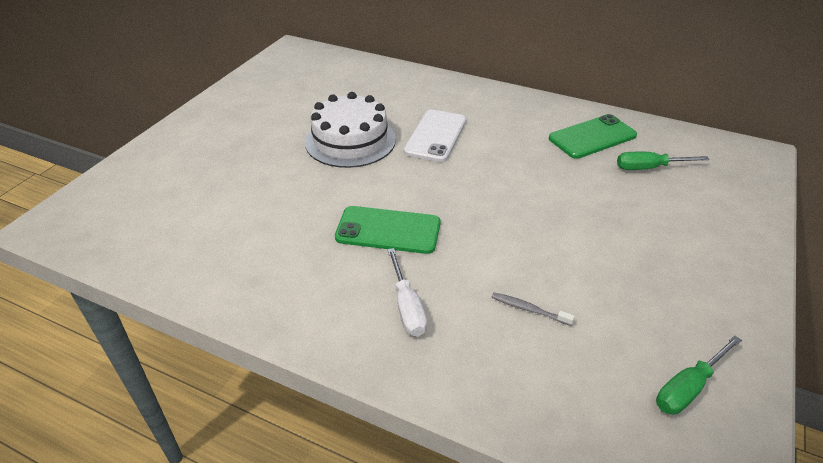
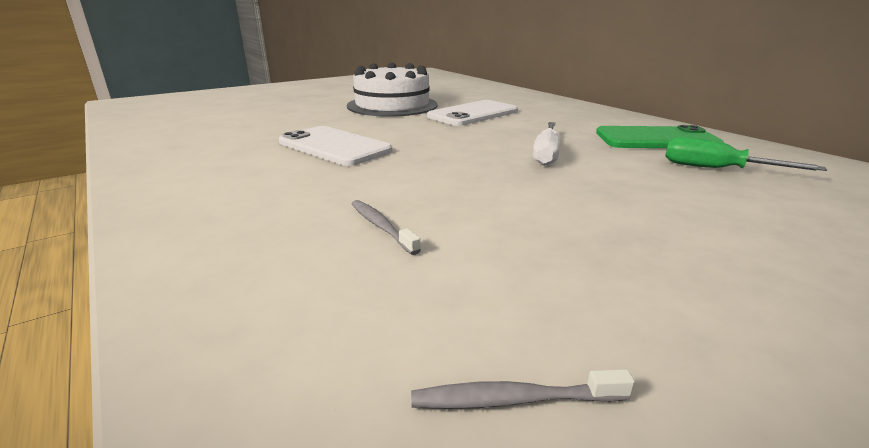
camera: 30 degrees right, 15 degrees down
(388, 230) = (334, 146): green phone -> white phone
(407, 307) = (258, 189): white screwdriver -> white screwdriver (546, 154)
(688, 388) = (514, 400): green screwdriver -> grey toothbrush

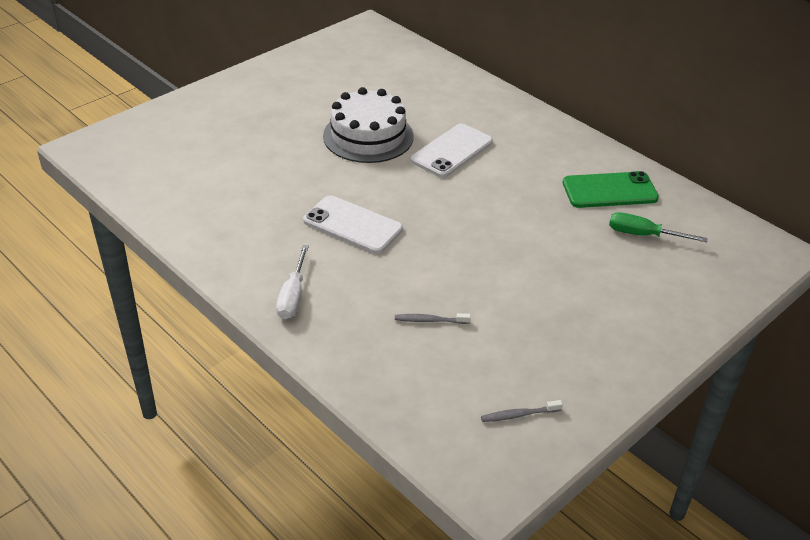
camera: 10 degrees left, 15 degrees up
(381, 227) = (430, 320): grey toothbrush -> grey toothbrush turned 45 degrees counterclockwise
(546, 154) = (522, 223): white screwdriver -> white screwdriver (293, 296)

